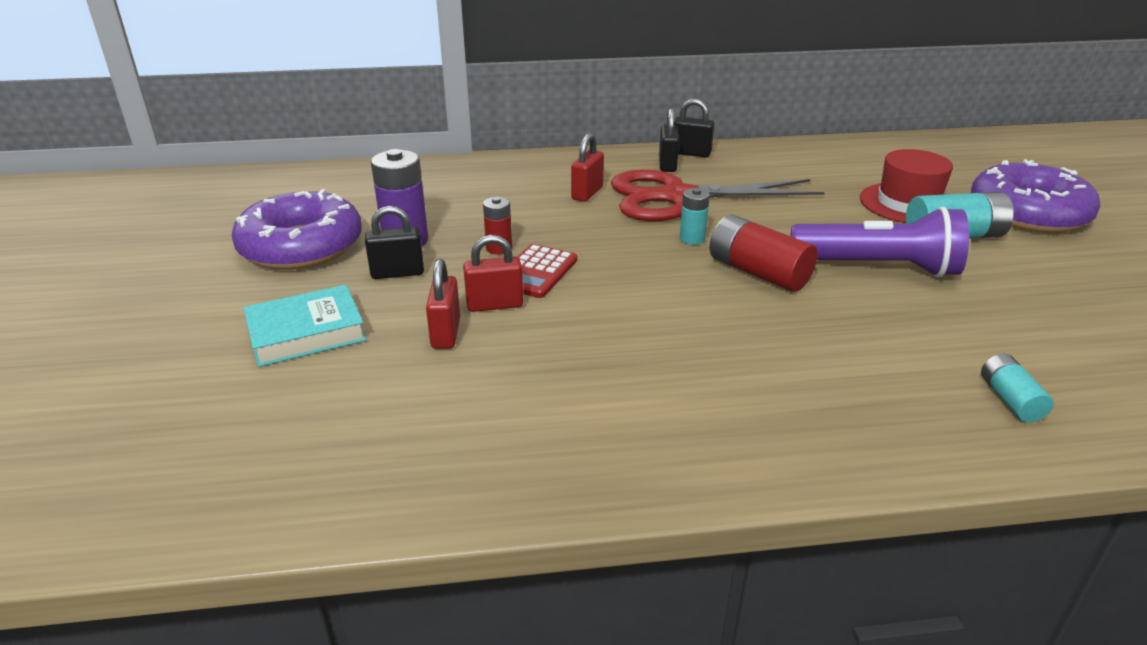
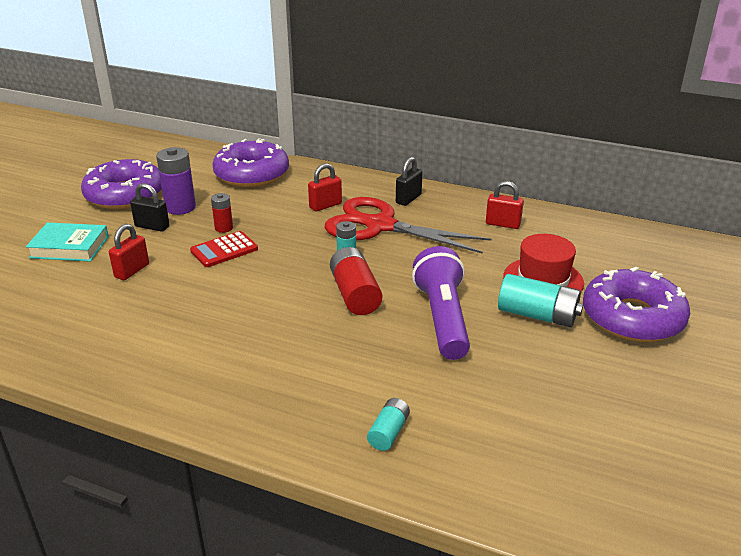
camera: 30 degrees right, 0 degrees up
(448, 182) = (252, 174): none -> purple donut
(495, 305) = (176, 263): red padlock -> red padlock (502, 224)
(690, 153) = (438, 194): black padlock -> none
(878, 267) = (442, 318): purple flashlight -> purple flashlight turned 135 degrees counterclockwise

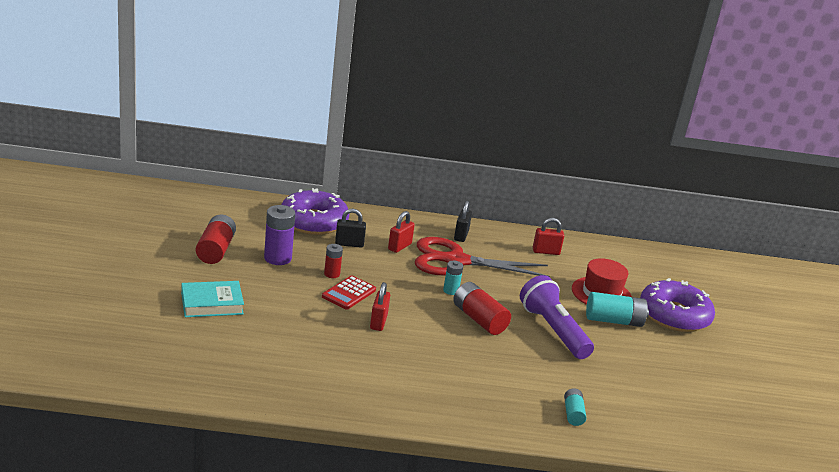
camera: 25 degrees left, 5 degrees down
(125, 195) = (216, 250): purple donut -> red battery
(132, 271) = (287, 319): red padlock -> red padlock (378, 322)
(152, 226) = (268, 278): black padlock -> black padlock (349, 244)

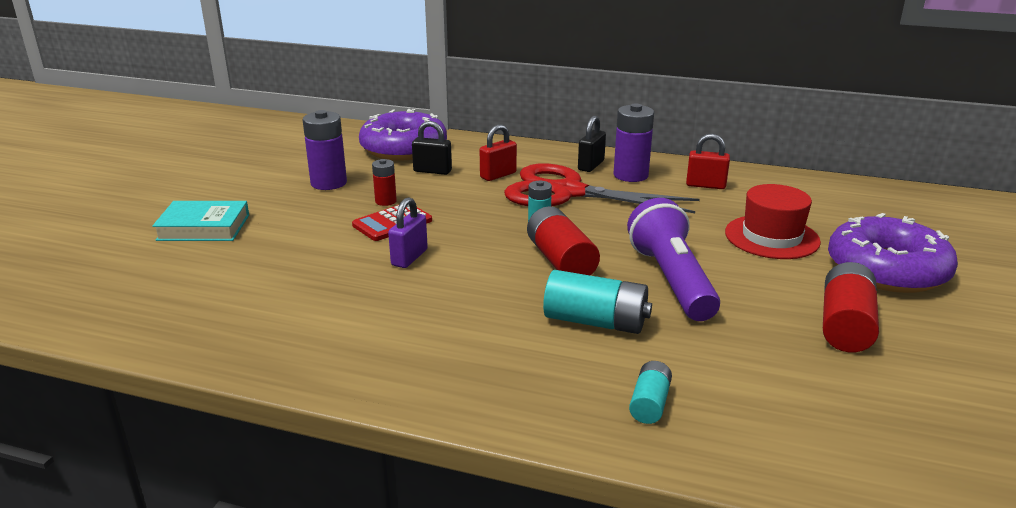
camera: 20 degrees right, 0 degrees up
(216, 250) = (259, 173): red battery -> red battery (845, 325)
(378, 322) = (409, 257): red padlock -> purple padlock
(492, 244) = (630, 175): none -> purple battery
(614, 321) = (779, 272): turquoise battery -> turquoise battery (595, 322)

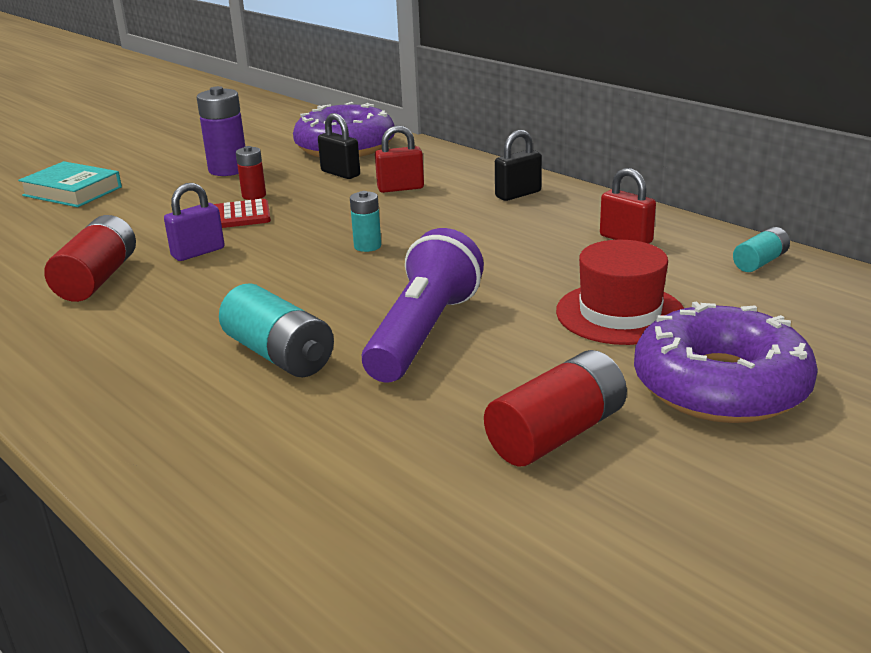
camera: 30 degrees right, 0 degrees up
(561, 261) = (335, 286): red battery -> red battery (97, 279)
(567, 192) = (448, 218): red scissors -> none
(630, 175) = (549, 212): purple battery -> none
(649, 403) = (210, 449): turquoise battery -> turquoise battery (760, 262)

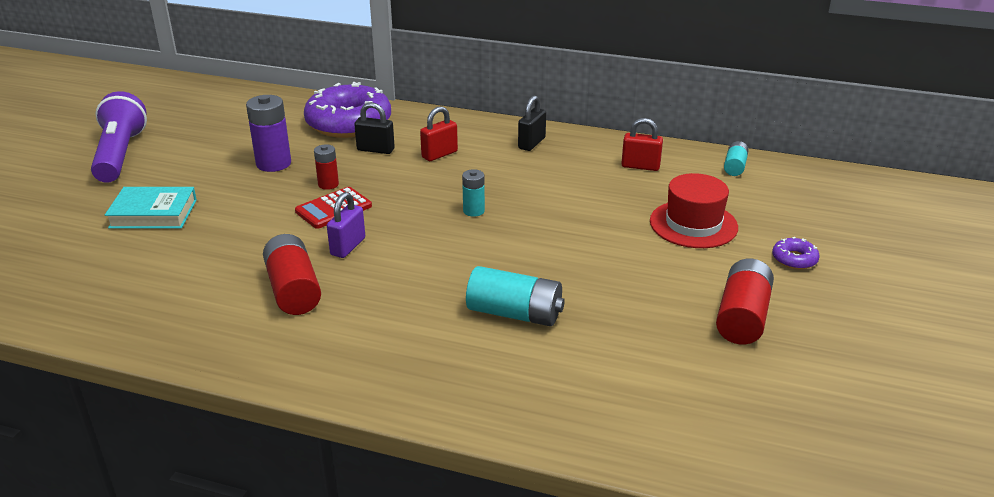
camera: 30 degrees left, 5 degrees up
(423, 333) = (590, 270): purple flashlight -> purple flashlight (120, 155)
(720, 385) = (794, 259): purple donut -> purple donut, size x0.41

